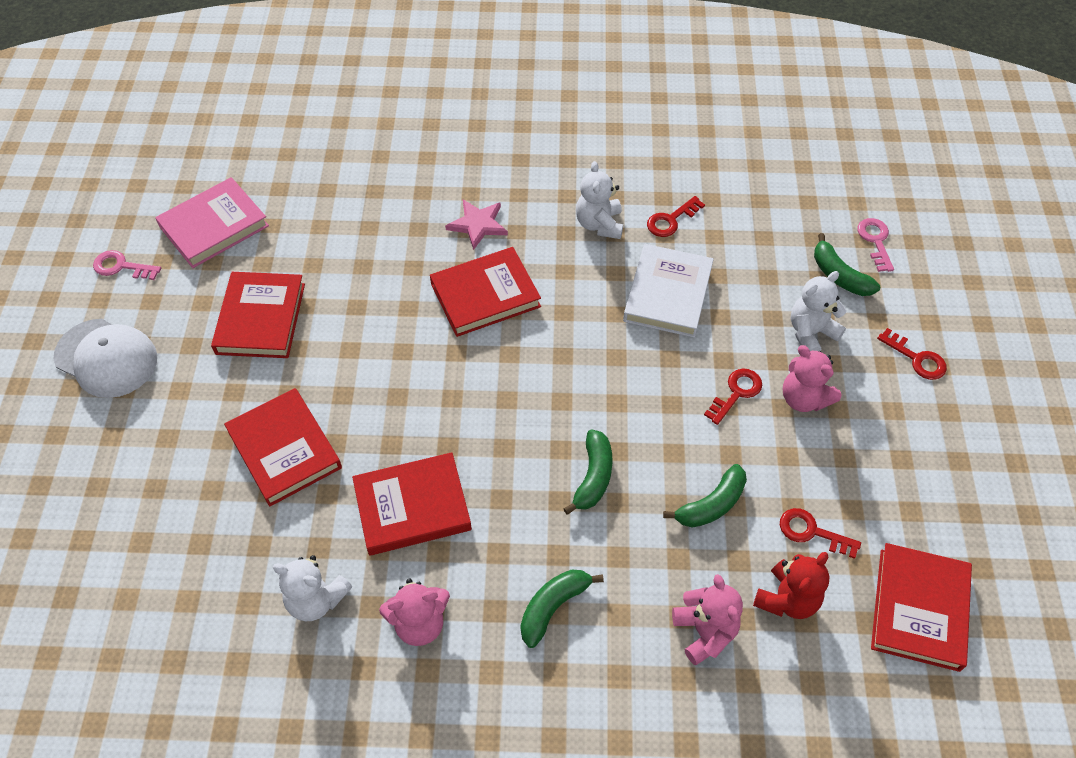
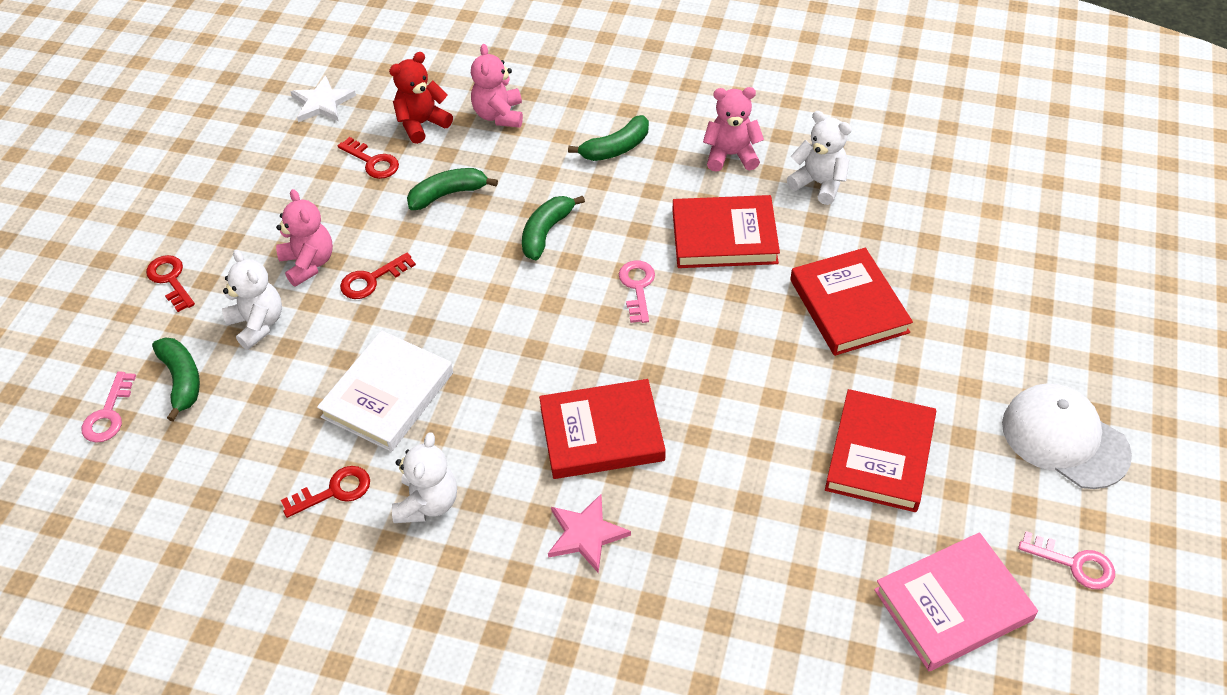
camera: 165 degrees left, 5 degrees down
(487, 432) = (637, 287): none -> pink key
(811, 333) = (258, 324): white teddy bear -> white teddy bear turned 105 degrees counterclockwise
(919, 609) = (322, 103): red book -> white star

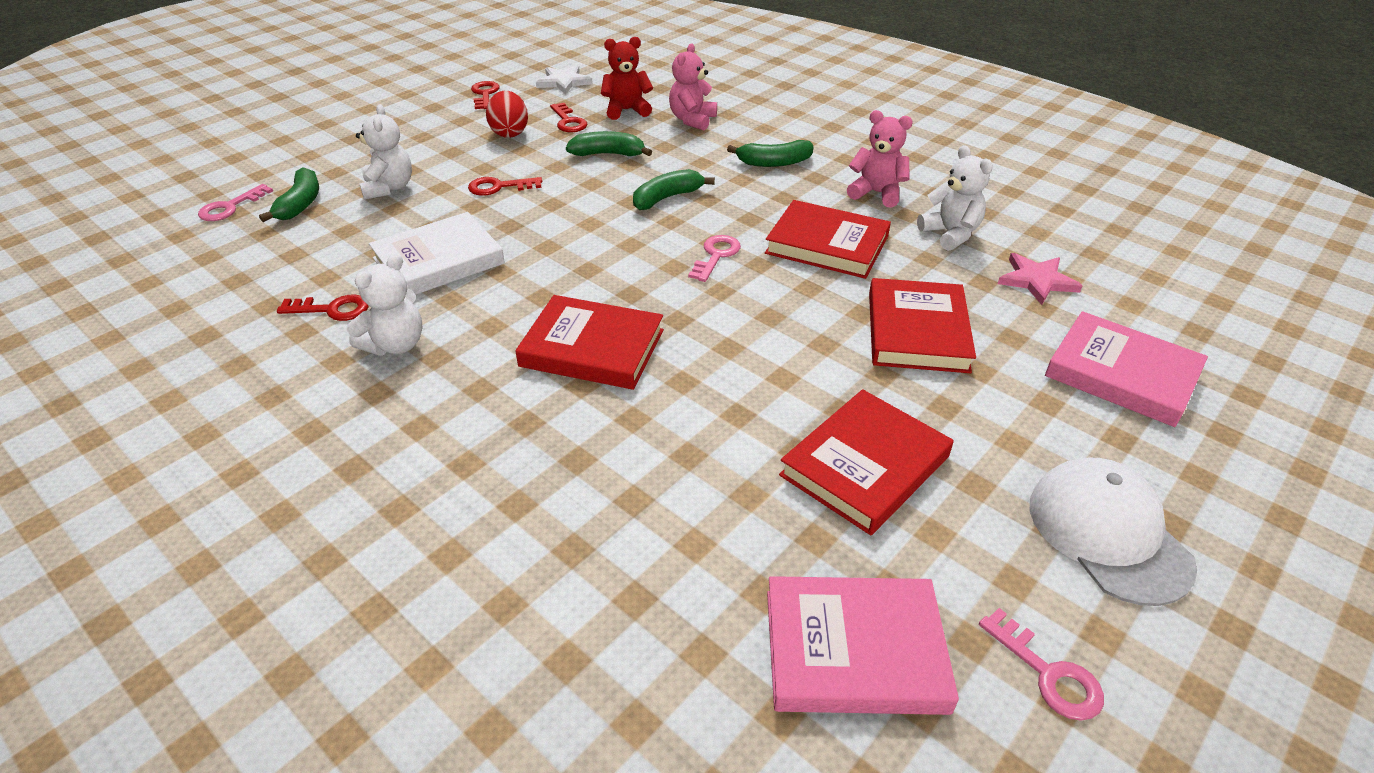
camera: 25 degrees right, 10 degrees down
(170, 280) = (357, 146): red key -> red key (484, 94)
(308, 263) = (462, 164): pink teddy bear -> none
(322, 200) = (509, 133): none -> red egg
(586, 534) = (508, 420): pink star -> pink star (1037, 280)
(1015, 288) = (1122, 374): none -> pink book

